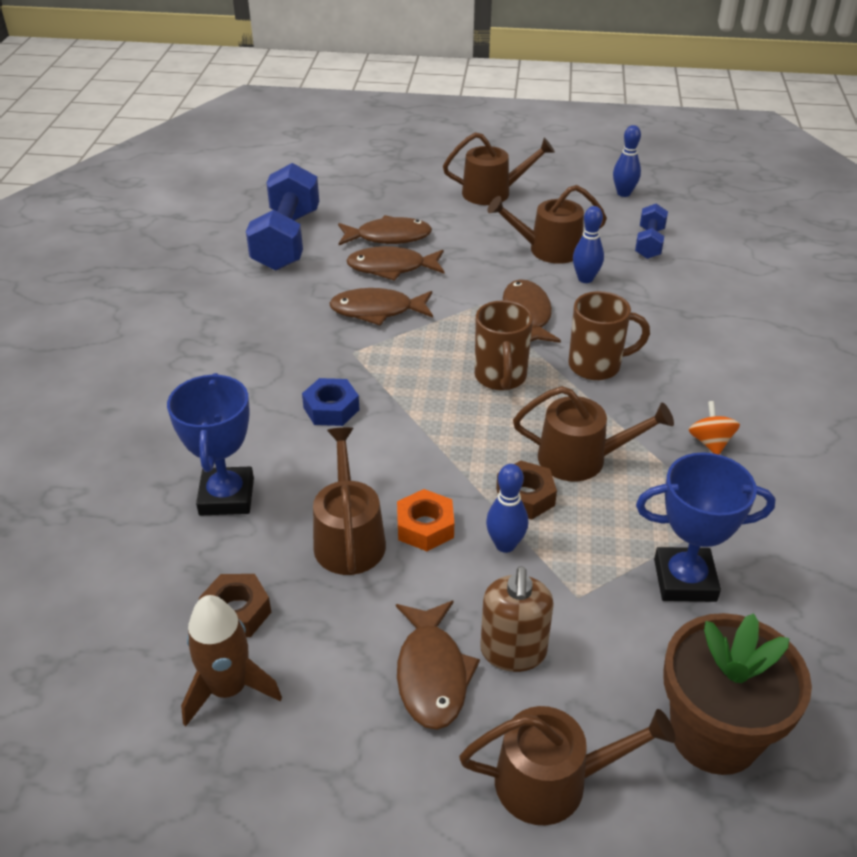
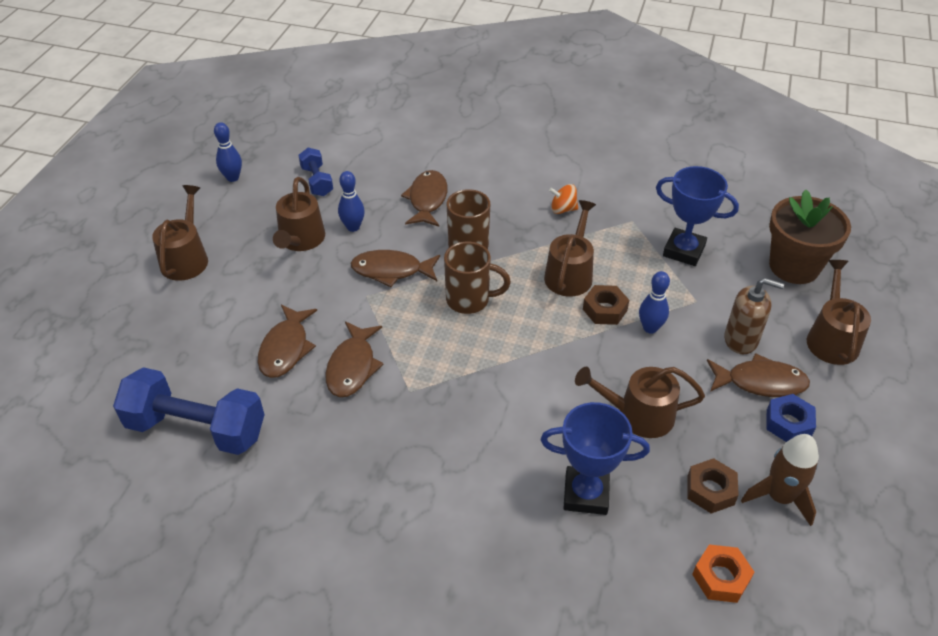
camera: 80 degrees left, 5 degrees up
(331, 409) = (486, 413): blue nut -> blue nut (788, 423)
(388, 237) = (230, 344): brown fish -> brown fish (427, 200)
(425, 527) = (630, 368): orange nut -> orange nut (721, 577)
(649, 243) = (317, 181): blue dumbbell -> blue dumbbell turned 45 degrees clockwise
(684, 580) = (684, 251): blue trophy -> blue trophy turned 75 degrees counterclockwise

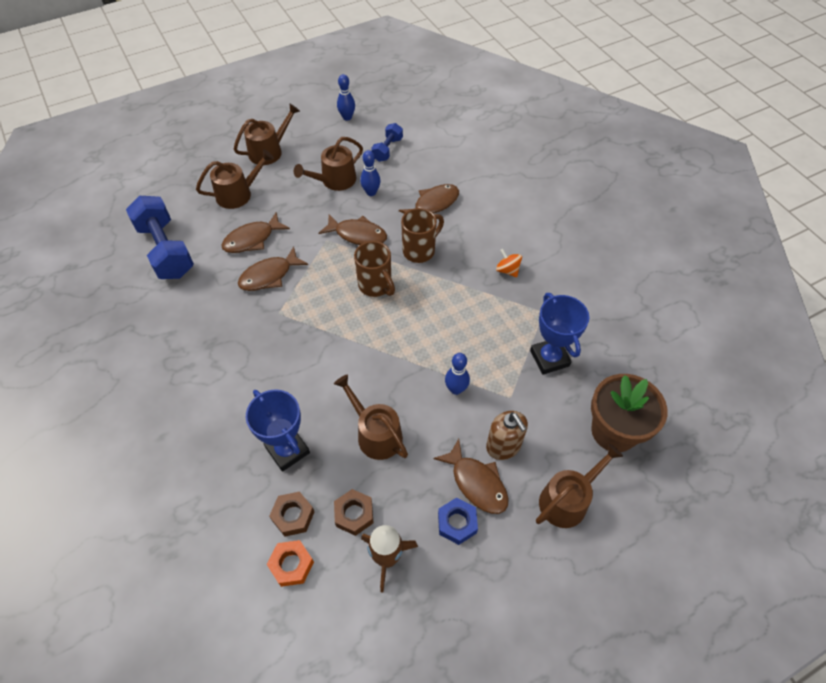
camera: 45 degrees right, 10 degrees up
(391, 271) = (357, 235): brown fish -> brown fish turned 150 degrees clockwise
(569, 274) = (454, 315): brown watering can -> brown watering can (238, 194)
(605, 309) = (444, 355): brown nut -> brown nut (293, 516)

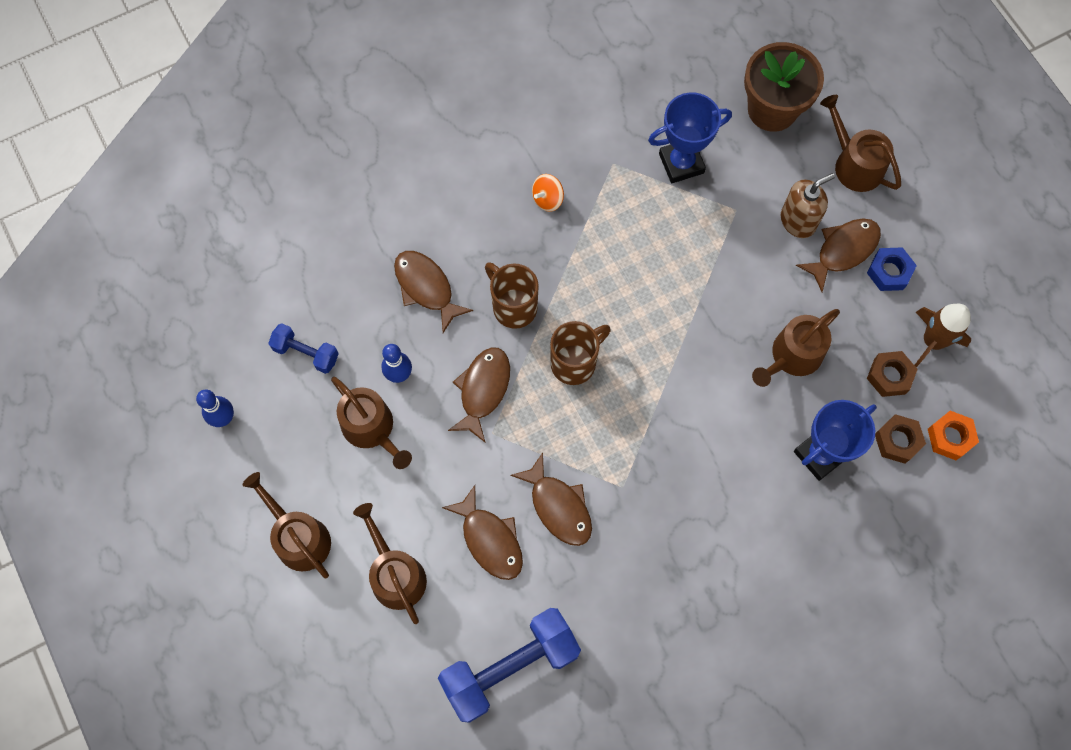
camera: 90 degrees left, 15 degrees up
(456, 389) = (728, 267): blue bowling pin -> none

